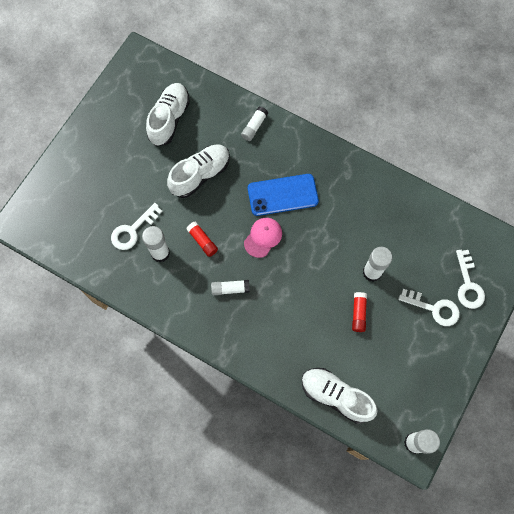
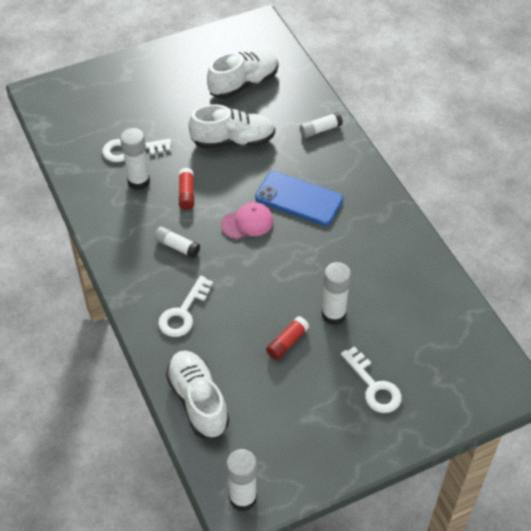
camera: 35 degrees right, 20 degrees down
(468, 284) = (432, 387): white key -> white key (183, 313)

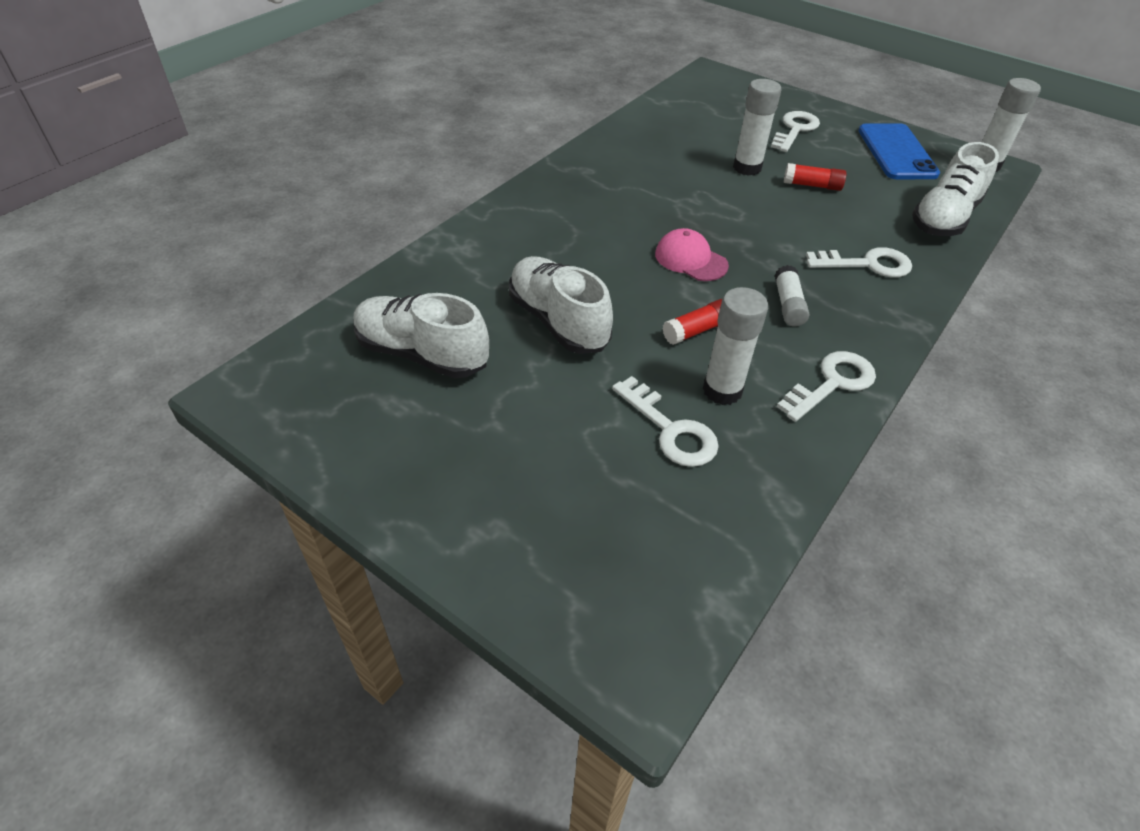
camera: 120 degrees left, 5 degrees down
(109, 228) = (832, 383): none -> white key
(299, 199) = (614, 232): blue phone -> blue phone (896, 152)
(320, 130) = (475, 248): white glue stick -> none

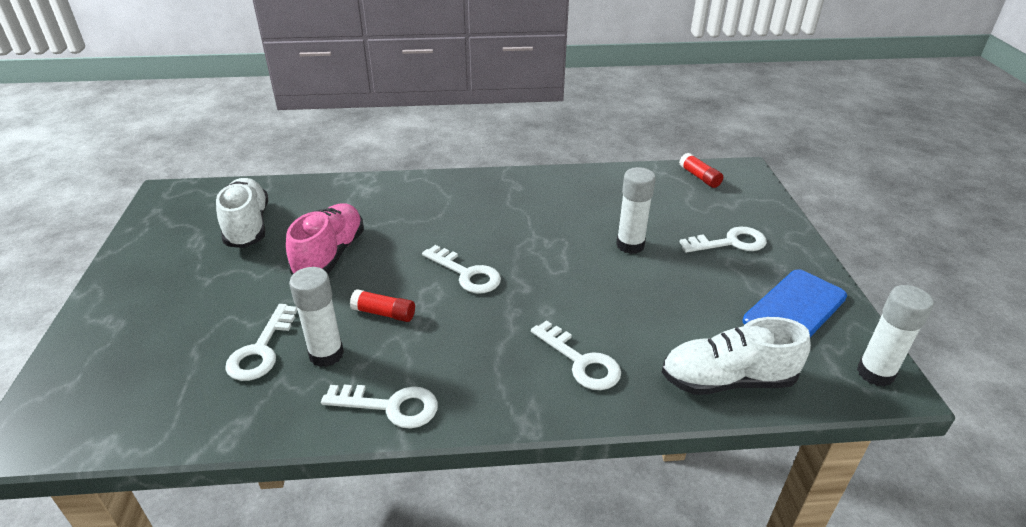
camera: 50 degrees right, 10 degrees down
(558, 321) = (330, 255): white shoe -> pink shoe
(690, 259) = (467, 274): pink cap -> white key
(788, 305) = (468, 342): white glue stick -> none
(812, 185) = (657, 286): red glue stick -> red glue stick (699, 177)

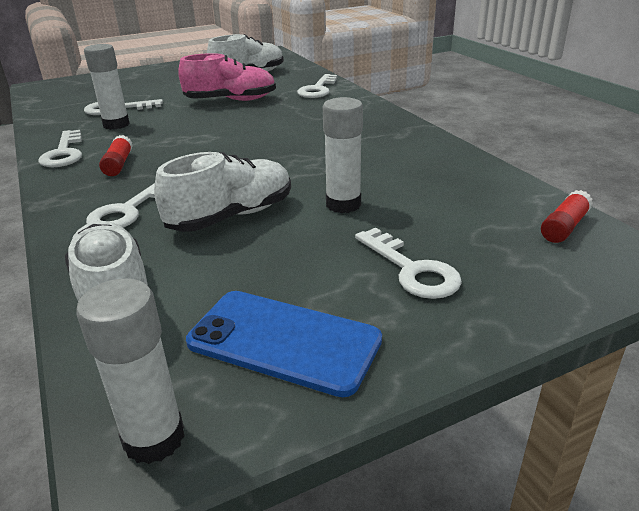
camera: 70 degrees right, 5 degrees down
(384, 313) = (168, 129): red glue stick -> red glue stick (118, 164)
(467, 274) = (236, 144): white key -> white key (317, 89)
(623, 302) = (231, 216): none -> white shoe

